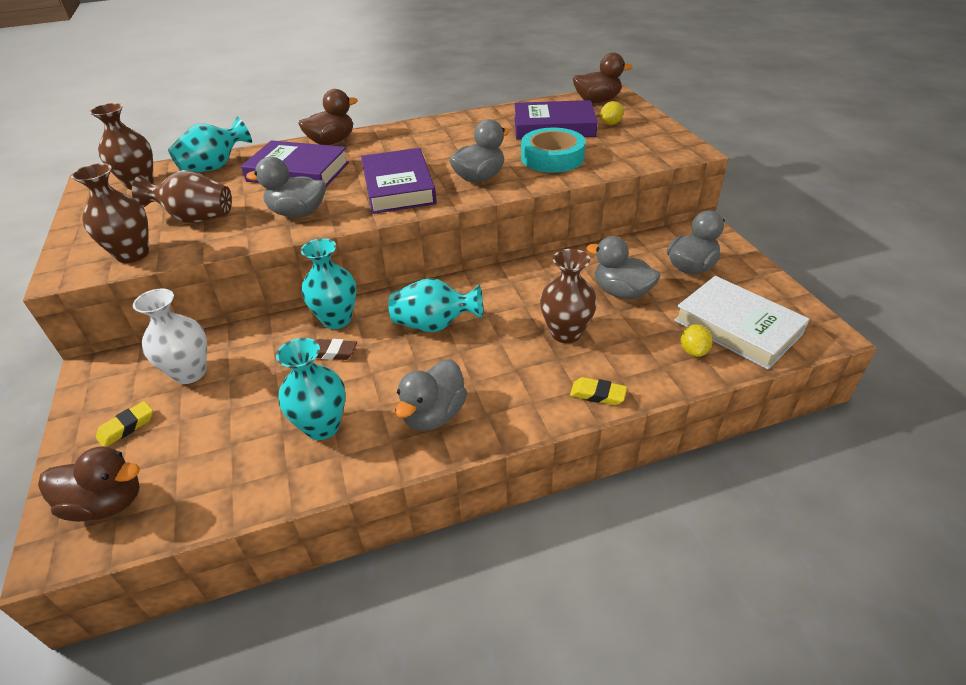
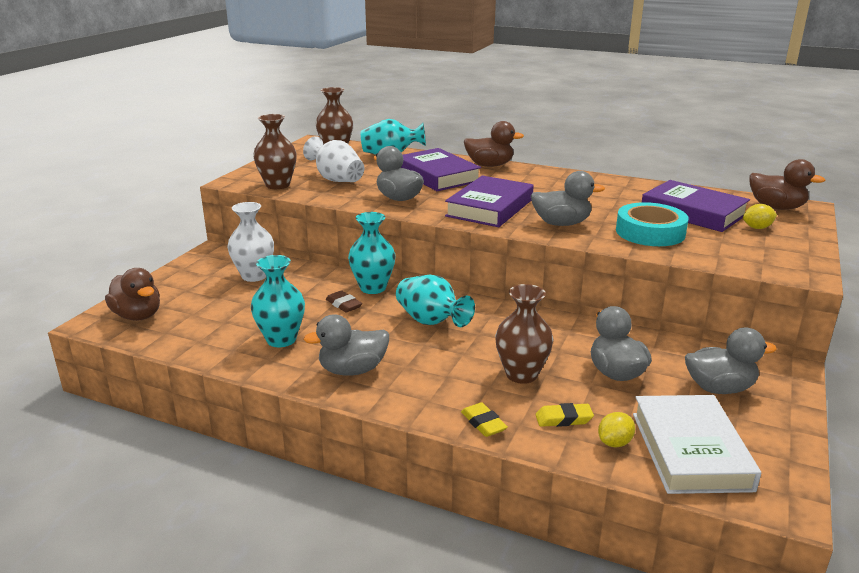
camera: 40 degrees right, 15 degrees down
(127, 427) = (191, 286): yellow eraser -> yellow eraser (563, 419)
(195, 218) = (336, 179): brown vase -> white vase

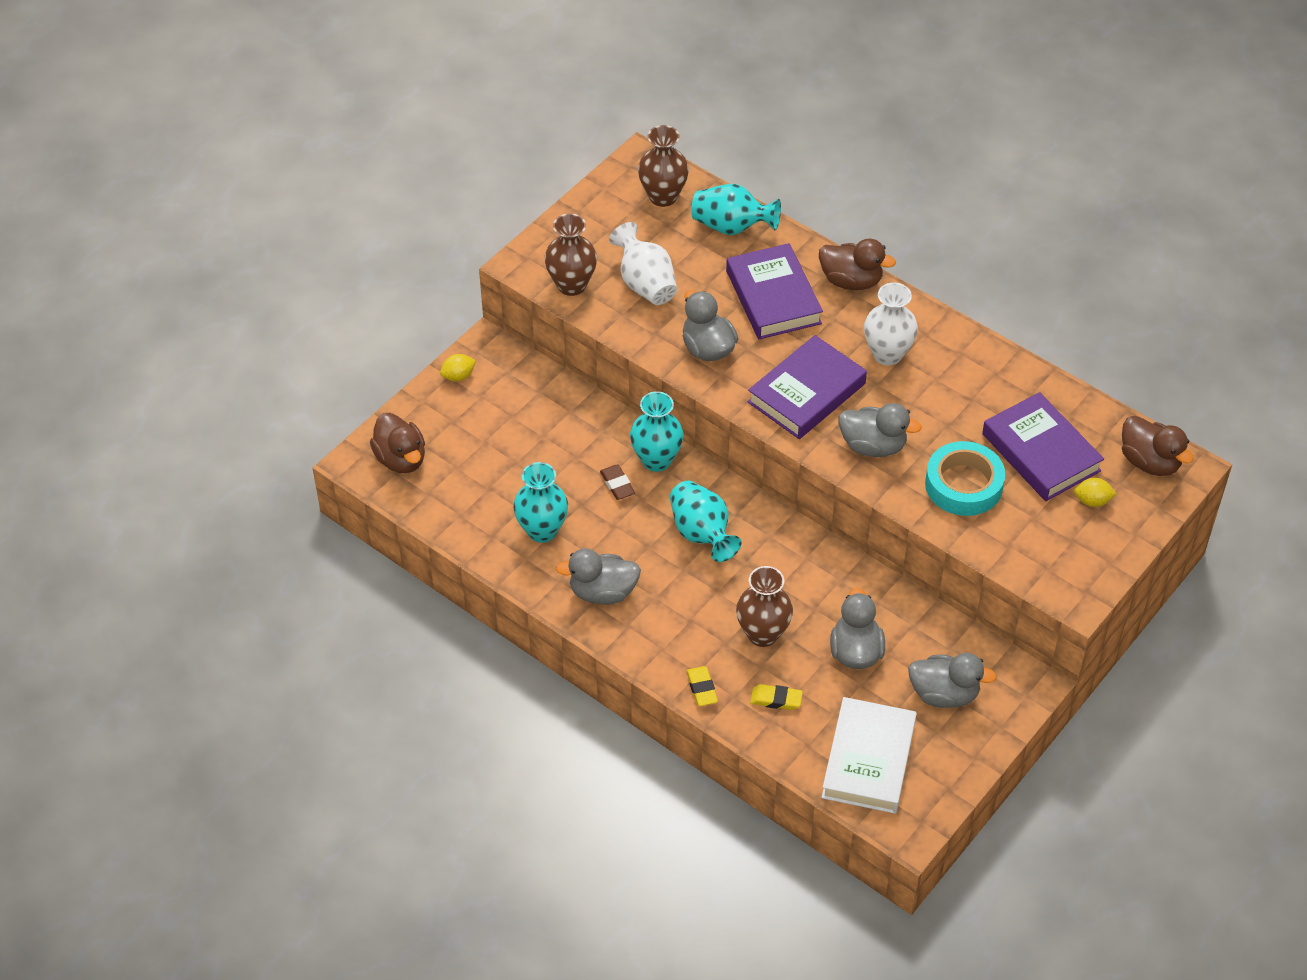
camera: 15 degrees right, 25 degrees up
(254, 276) = (529, 408): white vase -> white vase (887, 354)
(614, 443) = (807, 737): yellow lemon -> yellow lemon (458, 376)

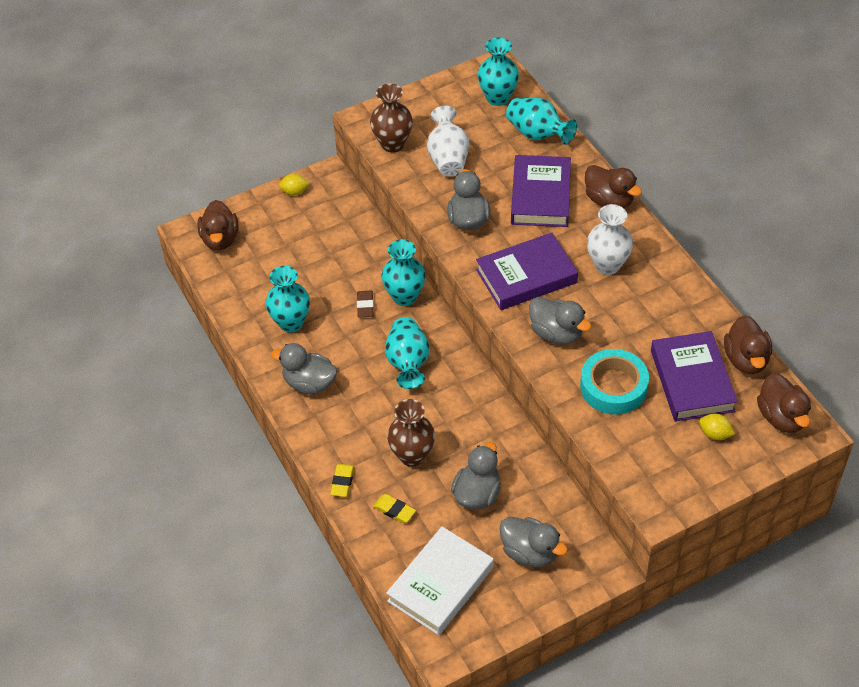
camera: 25 degrees right, 0 degrees up
(663, 196) = (498, 98): brown vase -> turquoise vase
(1084, 412) = (746, 359): none -> brown duck

